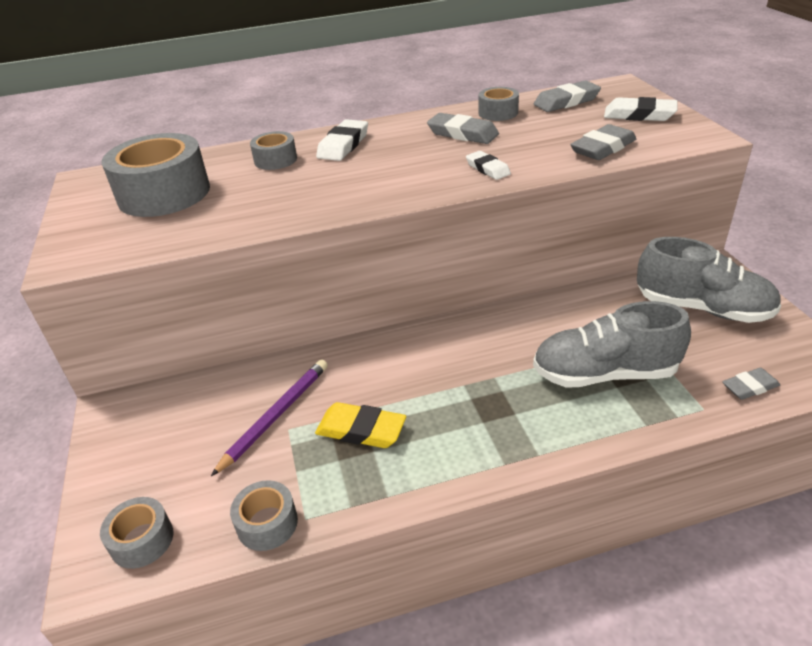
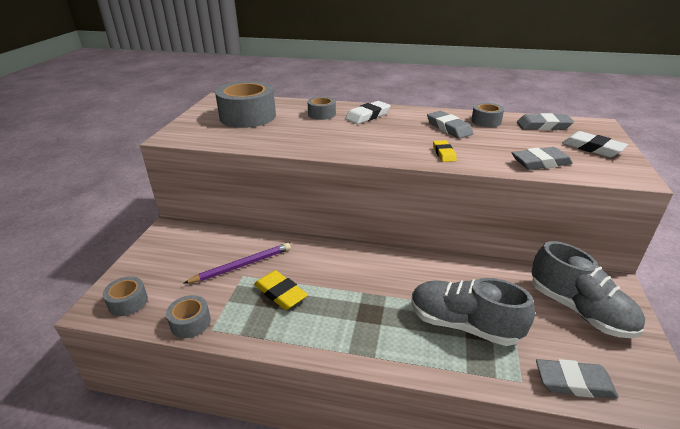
camera: 25 degrees right, 5 degrees down
(487, 169) = (444, 153): white eraser -> yellow eraser
(750, 387) = (574, 382): grey eraser -> grey eraser, size x1.55

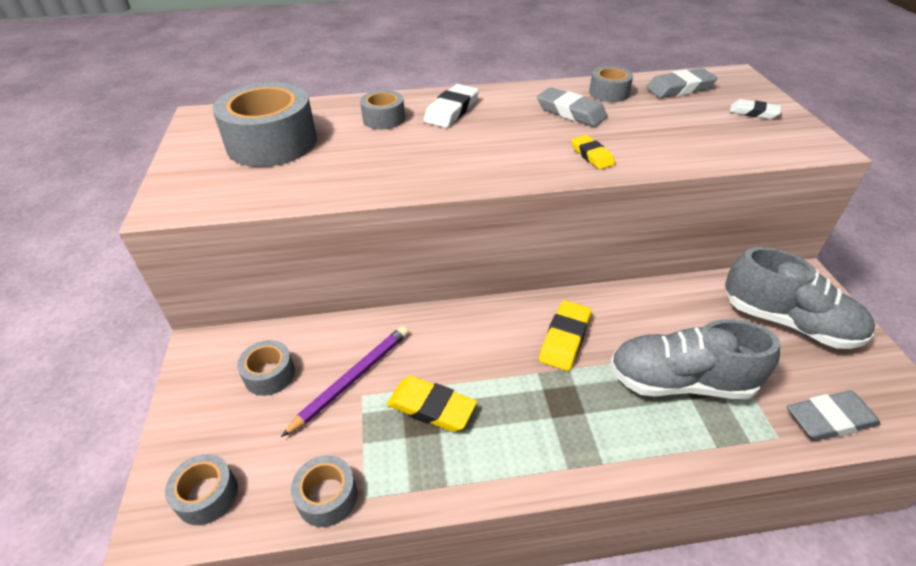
camera: 20 degrees left, 10 degrees up
(197, 251) = (269, 374): none -> grey tape
(394, 277) = (564, 338): none -> yellow eraser
(540, 162) = (712, 146): grey eraser -> none
(592, 148) = (753, 112): white eraser -> white eraser, size x0.65

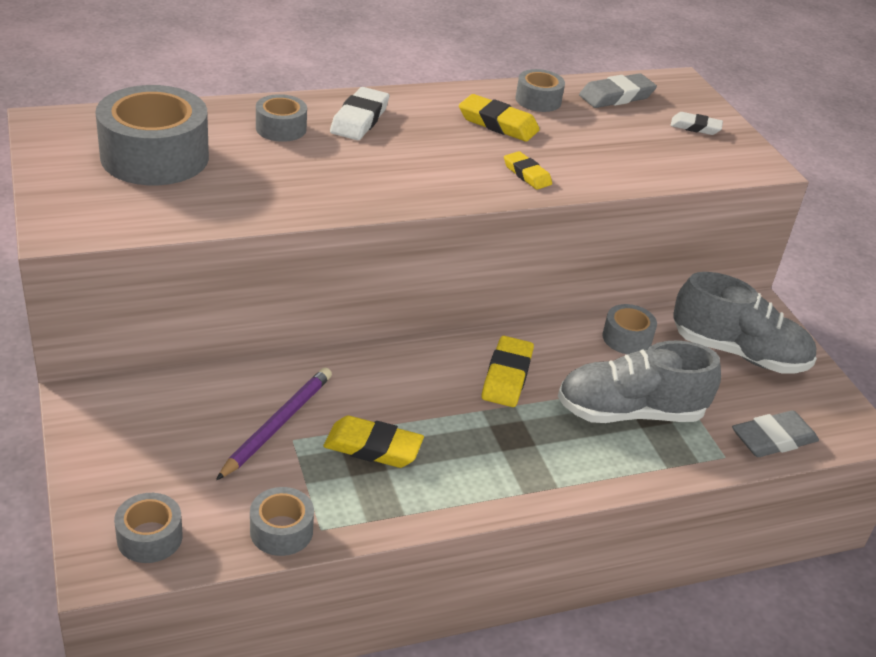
camera: 15 degrees left, 5 degrees down
(269, 374) = (179, 424): grey tape -> grey tape (627, 338)
(571, 112) = (498, 123): grey eraser -> yellow eraser

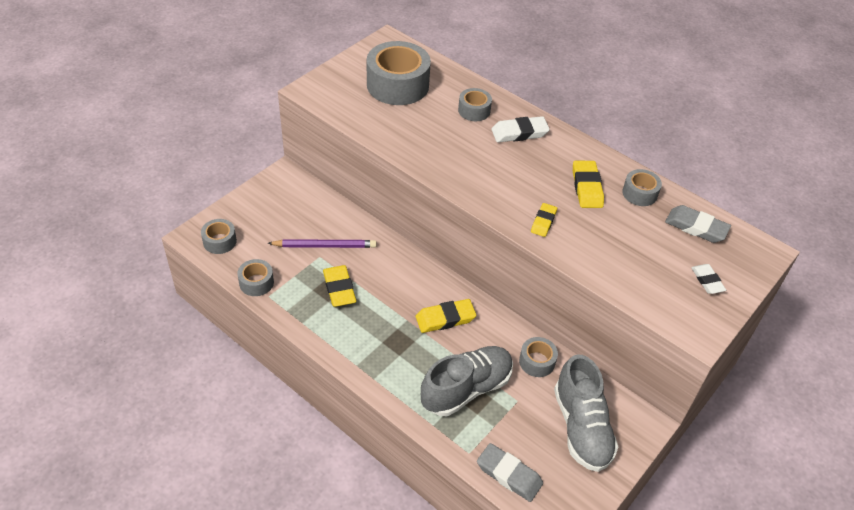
camera: 60 degrees right, 10 degrees up
(629, 412) = (466, 389): grey shoe -> grey shoe turned 90 degrees clockwise

